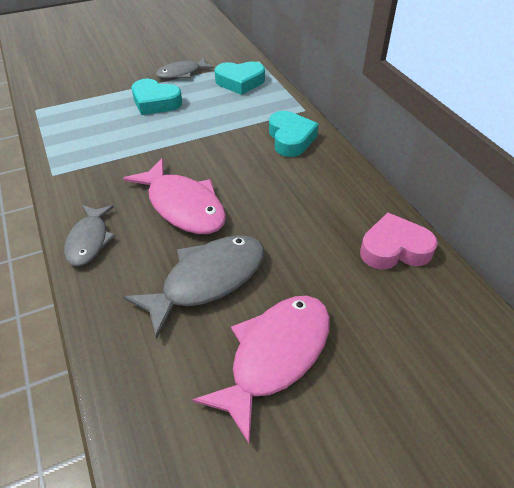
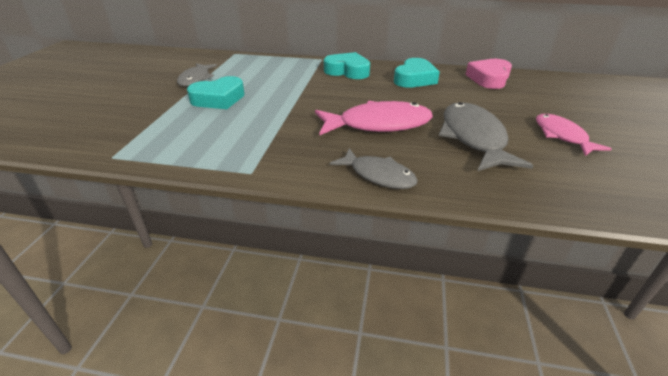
camera: 55 degrees left, 10 degrees down
(240, 82) = (251, 65): turquoise heart -> turquoise heart (414, 79)
(275, 355) = (562, 136): pink fish -> pink fish, size x0.63

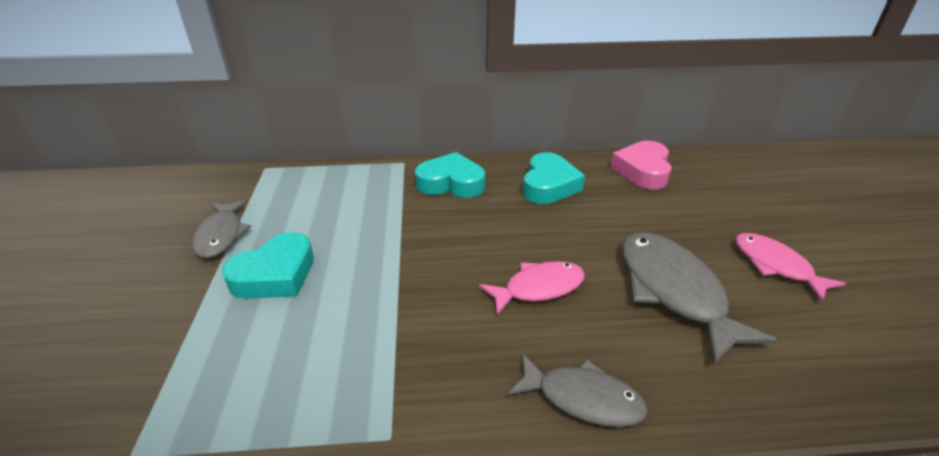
camera: 15 degrees left, 0 degrees up
(378, 124) = (538, 288): pink fish -> pink fish, size x0.63

